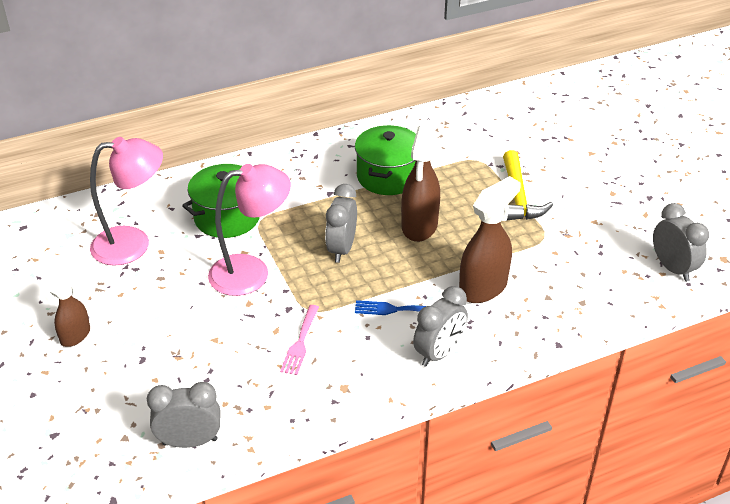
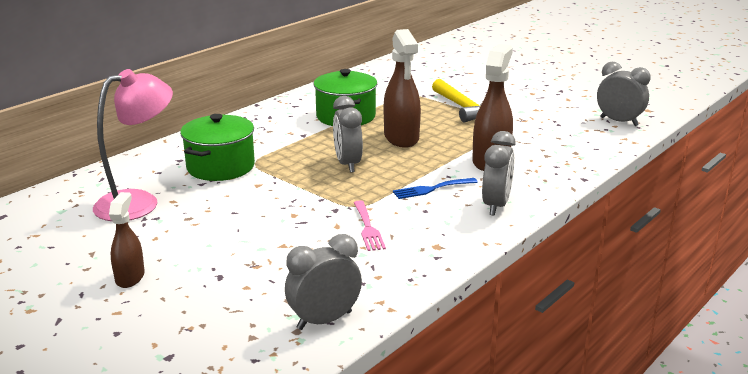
camera: 25 degrees left, 15 degrees down
(252, 272) = (278, 195): pink lamp -> none

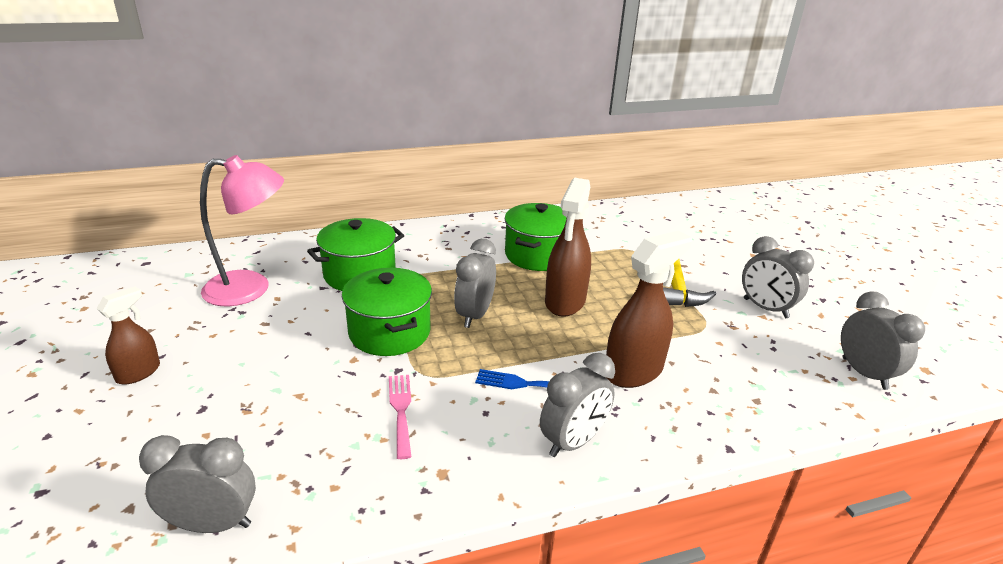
camera: 30 degrees right, 5 degrees up
(298, 192) = (389, 332): none -> green pot
(368, 228) = (401, 410): pink fork -> pink fork turned 150 degrees clockwise
(533, 105) = (765, 308): none -> grey clock

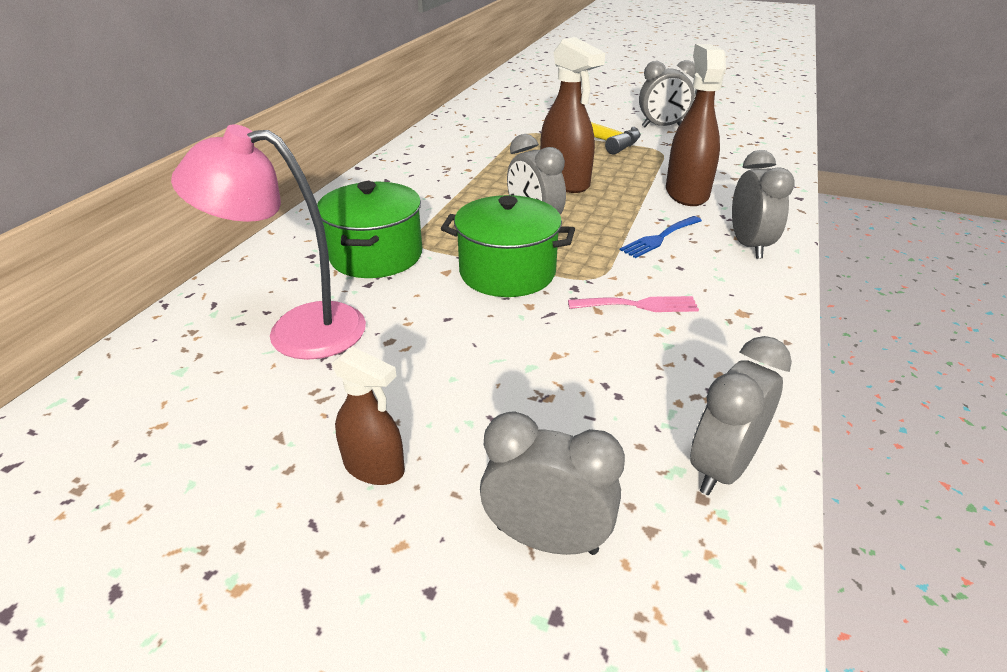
camera: 50 degrees left, 5 degrees up
(138, 373) = (374, 467): brown spray bottle -> brown spray bottle turned 135 degrees clockwise
(251, 288) = (297, 331): pink lamp -> pink lamp turned 120 degrees counterclockwise
(401, 410) = (639, 305): pink fork -> pink fork turned 150 degrees clockwise
(537, 255) = (478, 166): green pot -> none
(864, 373) = (760, 132): grey clock -> grey clock (546, 539)

